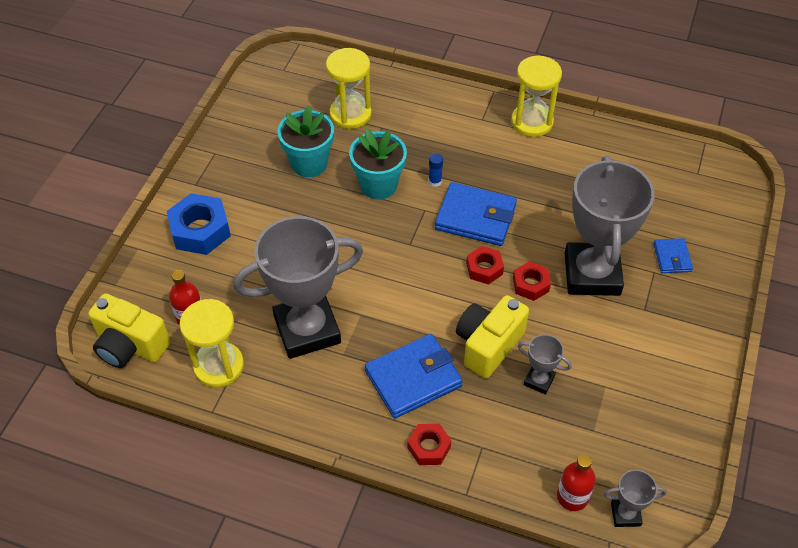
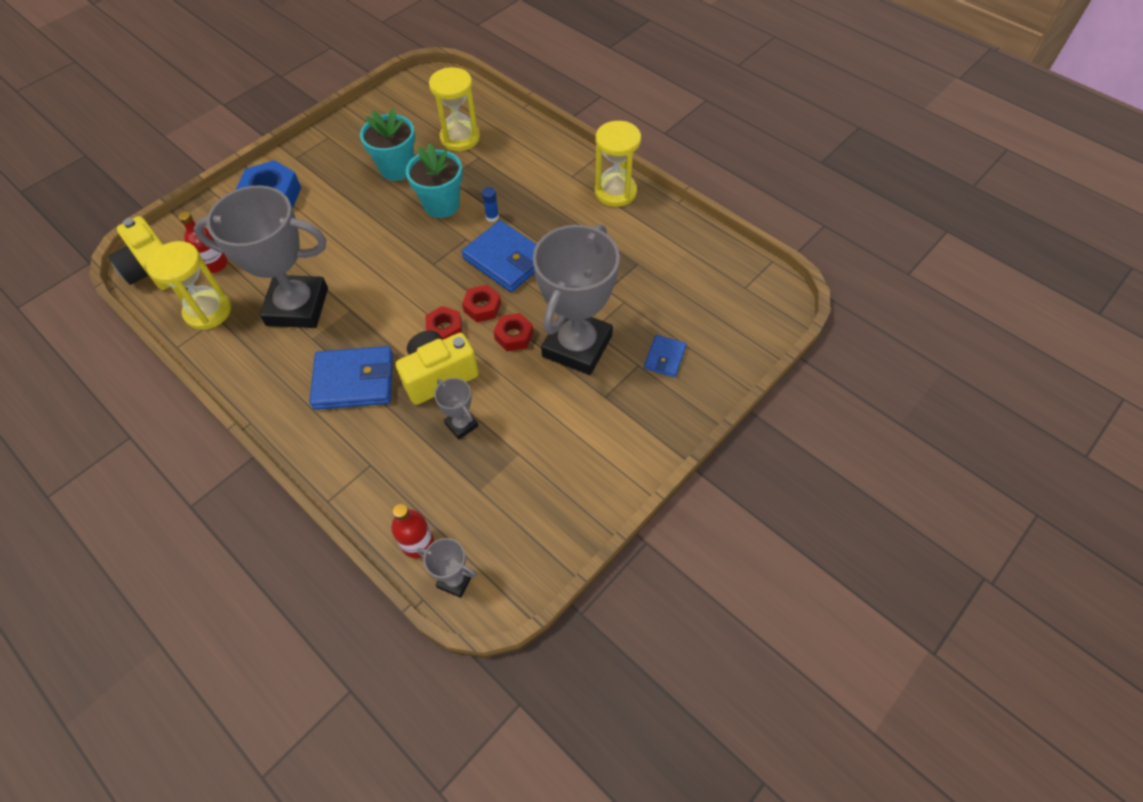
camera: 25 degrees right, 5 degrees up
(429, 447) = (325, 446): red nut -> red nut (444, 329)

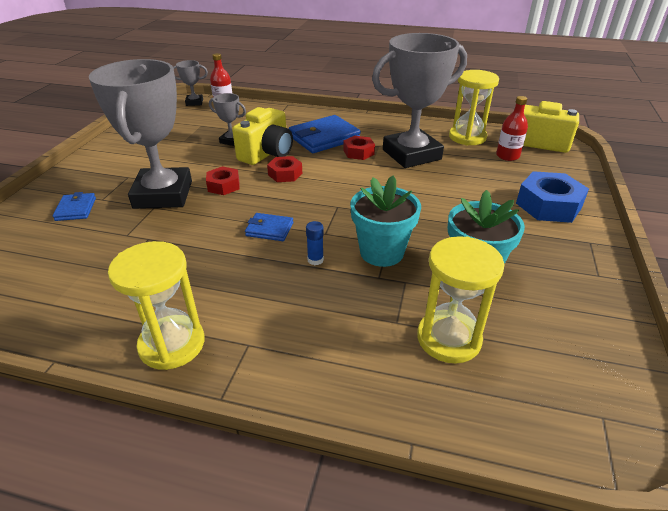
camera: 150 degrees right, 20 degrees down
(482, 307) = (265, 193): red nut -> red nut (358, 152)
(506, 260) = (269, 229): blue wallet -> blue wallet, size x0.53

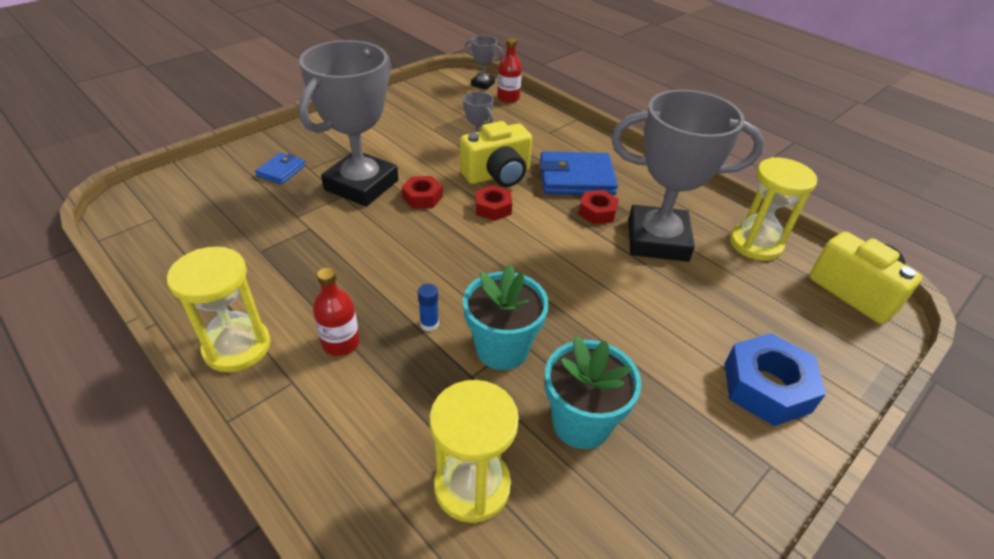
camera: 30 degrees right, 5 degrees up
(269, 229) = (419, 268): blue wallet -> none
(507, 156) = (784, 293): red bottle -> red bottle (341, 343)

